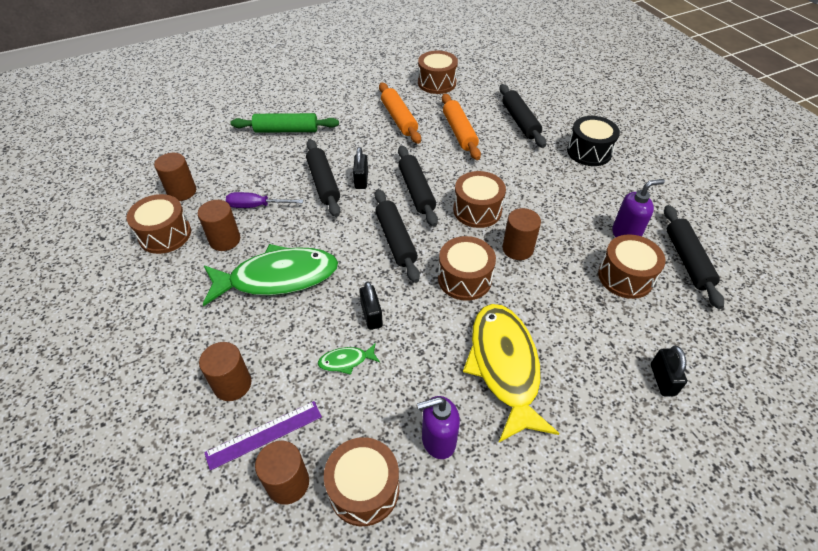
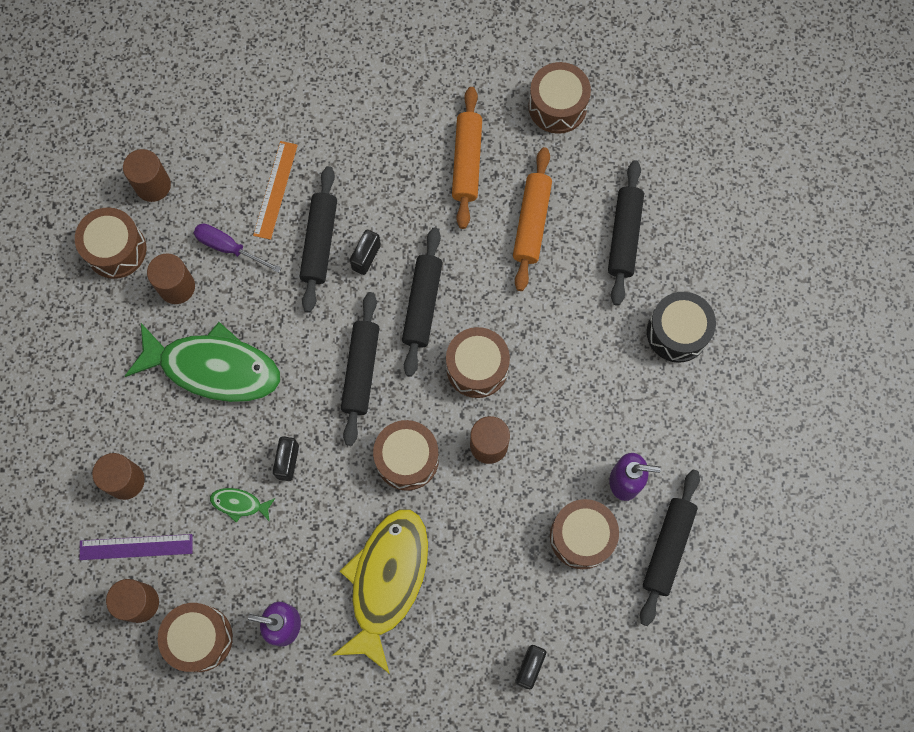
camera: 25 degrees right, 25 degrees up
(276, 167) = (275, 190): none -> orange ruler
(286, 130) = (313, 123): green rolling pin -> none

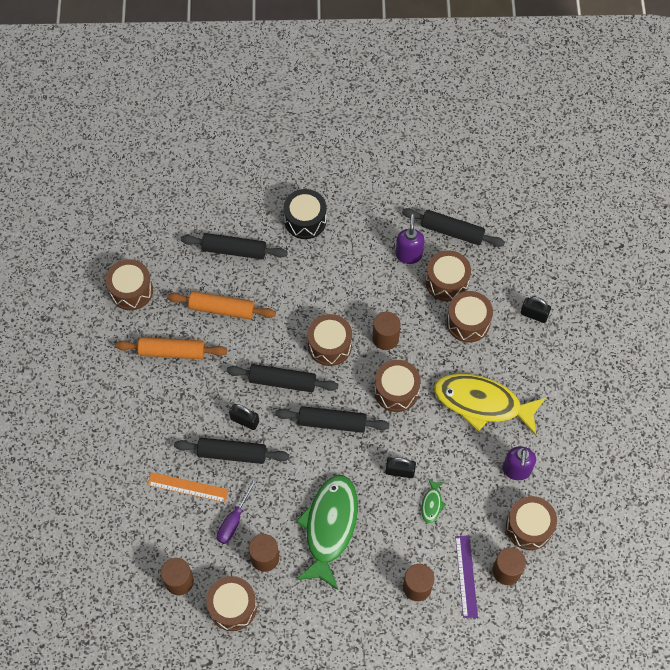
camera: 90 degrees left, 10 degrees down
(515, 566) = (468, 322): none -> brown drum

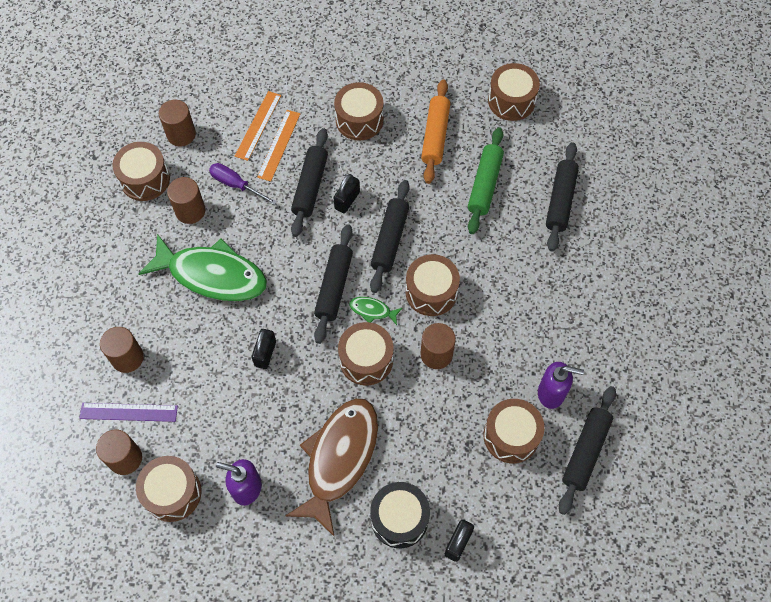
camera: 95 degrees right, 0 degrees up
(166, 509) = (258, 125): none -> orange ruler
(222, 309) = (485, 185): orange rolling pin -> green rolling pin
(305, 220) = (601, 278): black drum -> black drum (399, 519)
(432, 504) = (220, 384): green fish -> green fish (372, 310)
(468, 322) = (452, 455): brown drum -> brown drum (359, 120)
(482, 403) = (339, 459): yellow fish -> brown fish

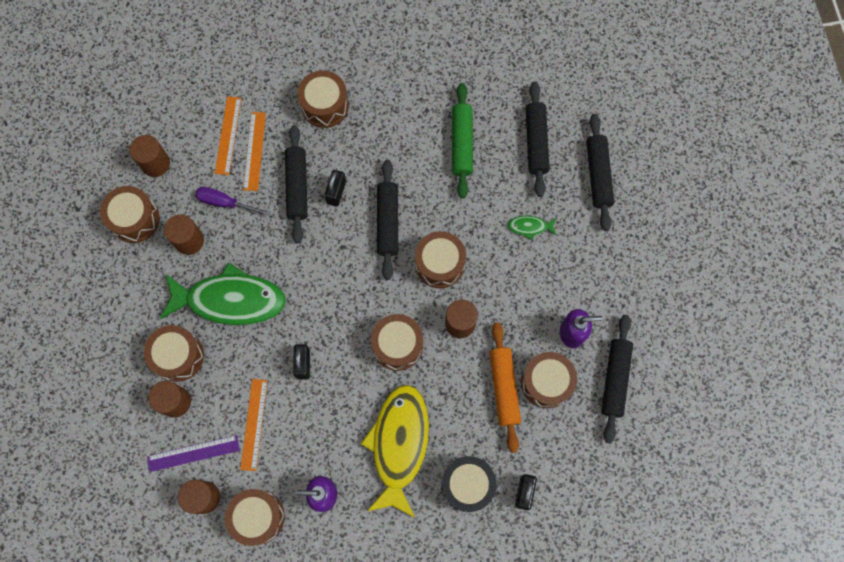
camera: 15 degrees left, 10 degrees up
(198, 399) = (254, 424): none -> orange ruler
(334, 287) = (348, 282): black rolling pin -> black rolling pin (598, 175)
(339, 459) = (399, 445): brown fish -> yellow fish
(372, 310) = (390, 296): green fish -> green fish (529, 227)
(435, 136) = (402, 104): orange rolling pin -> orange rolling pin (504, 388)
(511, 101) = (465, 50): brown drum -> brown drum (178, 356)

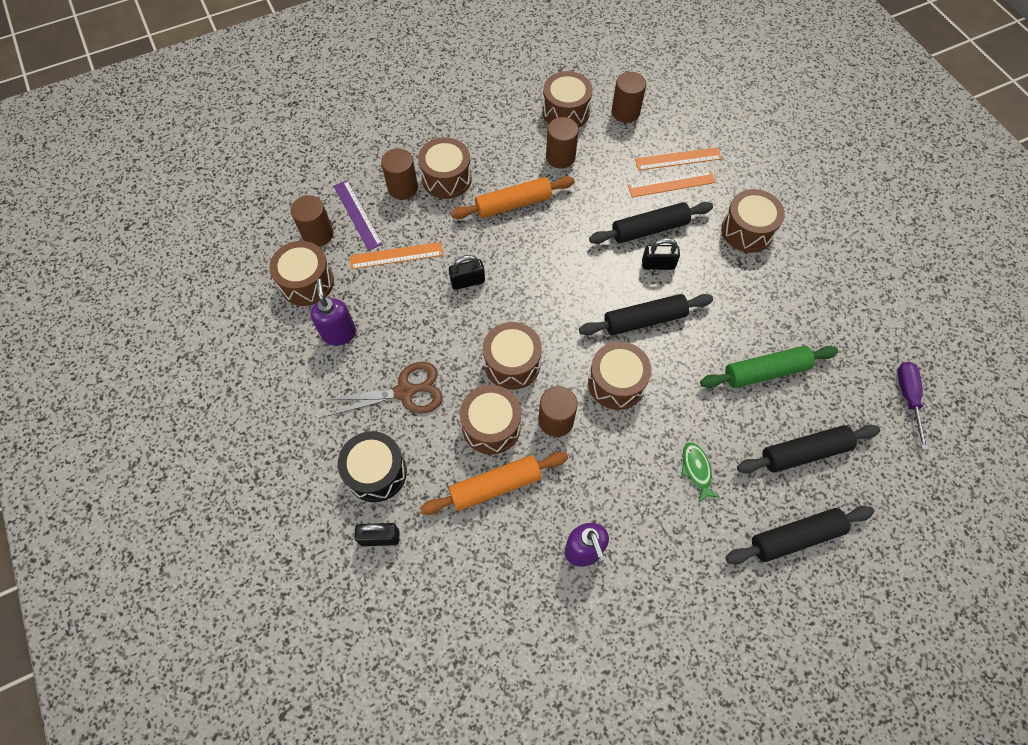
camera: 75 degrees right, 10 degrees down
(225, 203) = (608, 175): purple screwdriver -> purple screwdriver (908, 398)
(230, 300) = (513, 204): green fish -> orange rolling pin
(399, 445) = (405, 391): yellow fish -> brown scissors
(546, 382) = (514, 533): brown drum -> brown drum (491, 426)
(615, 379) = (541, 618): black rolling pin -> none

